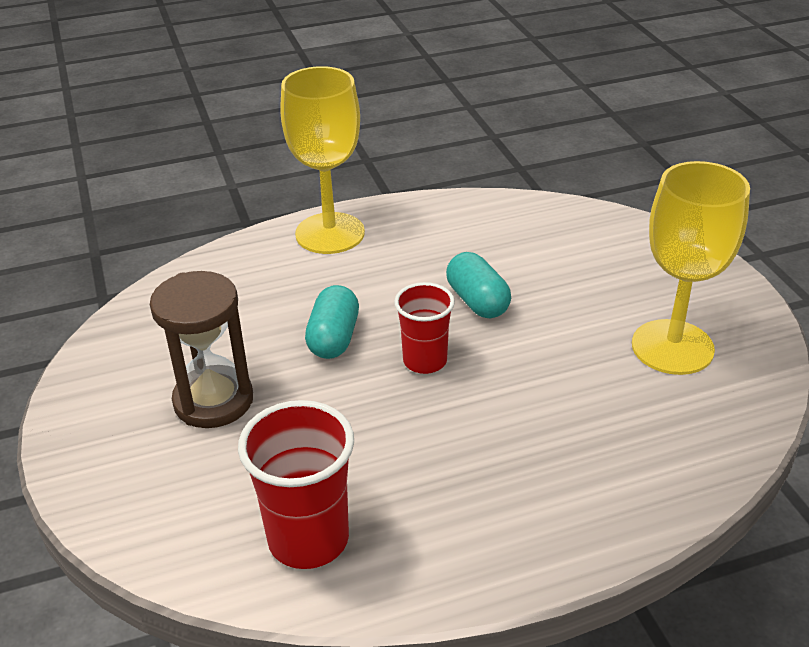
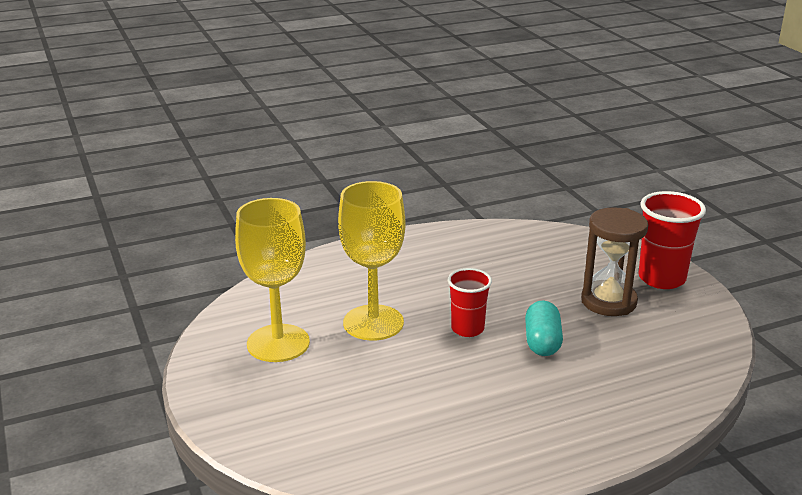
camera: 175 degrees right, 10 degrees down
(308, 539) = (514, 245): red cup -> red cup (661, 278)
(330, 233) = (587, 438): yellow goblet -> yellow goblet (373, 323)
(477, 301) = (431, 374): turquoise capsule -> none

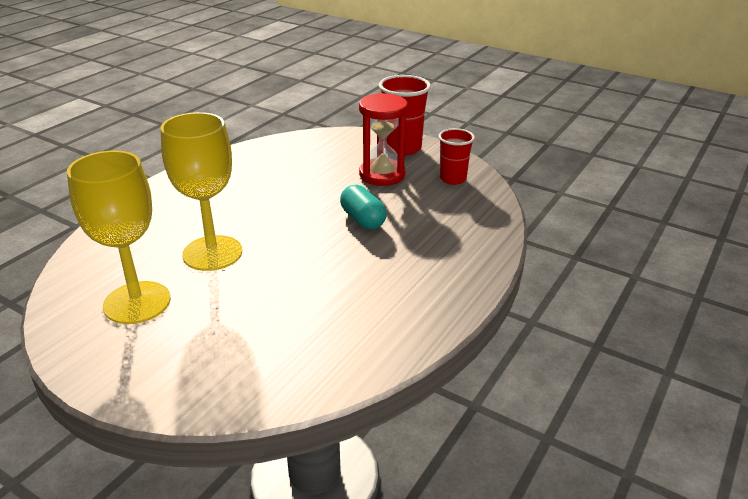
camera: 35 degrees left, 5 degrees up
(467, 329) = (297, 230): red cup -> red cup (453, 179)
(608, 301) = (382, 175): brown hourglass -> red hourglass

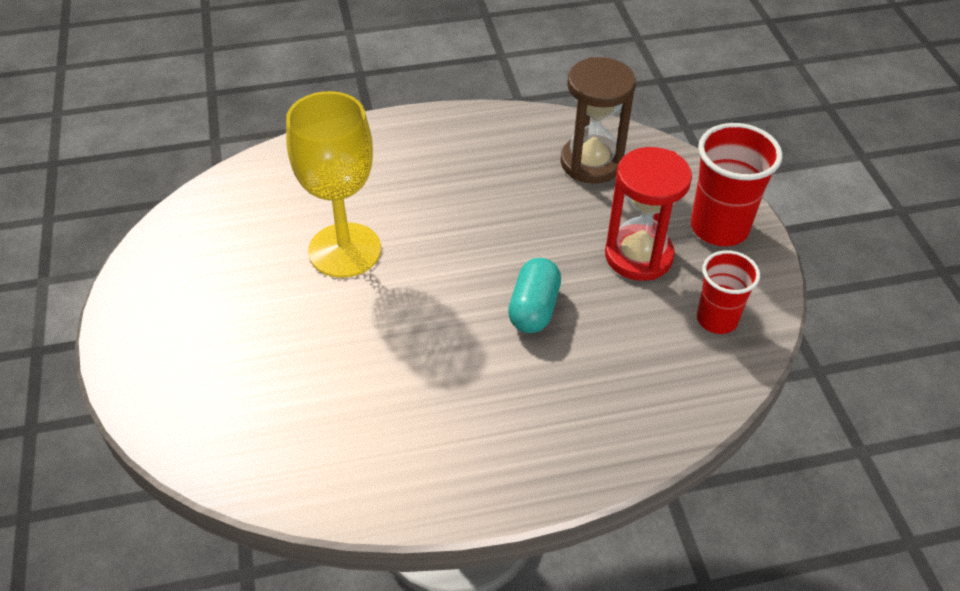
camera: 45 degrees right, 15 degrees up
(137, 302) = (226, 266): yellow goblet -> none
(302, 153) = (591, 162): none -> brown hourglass

